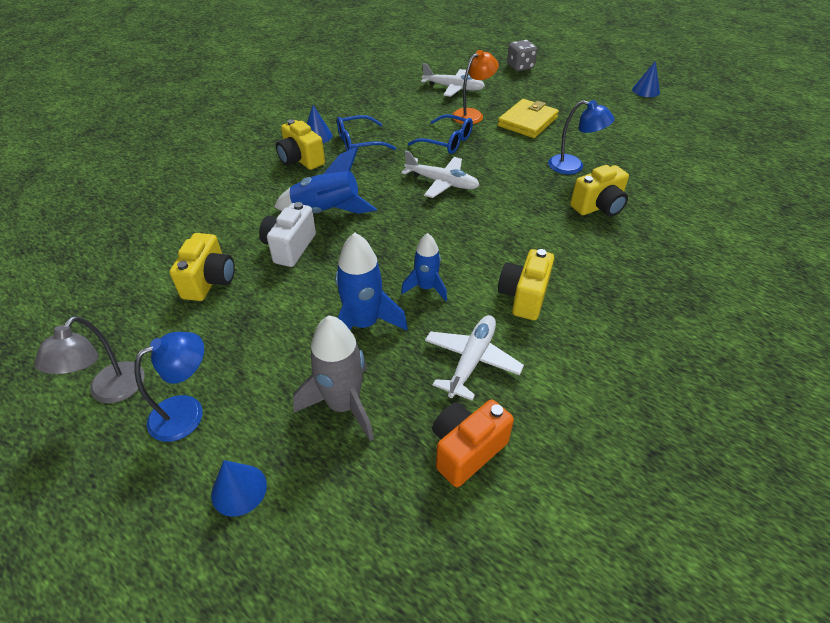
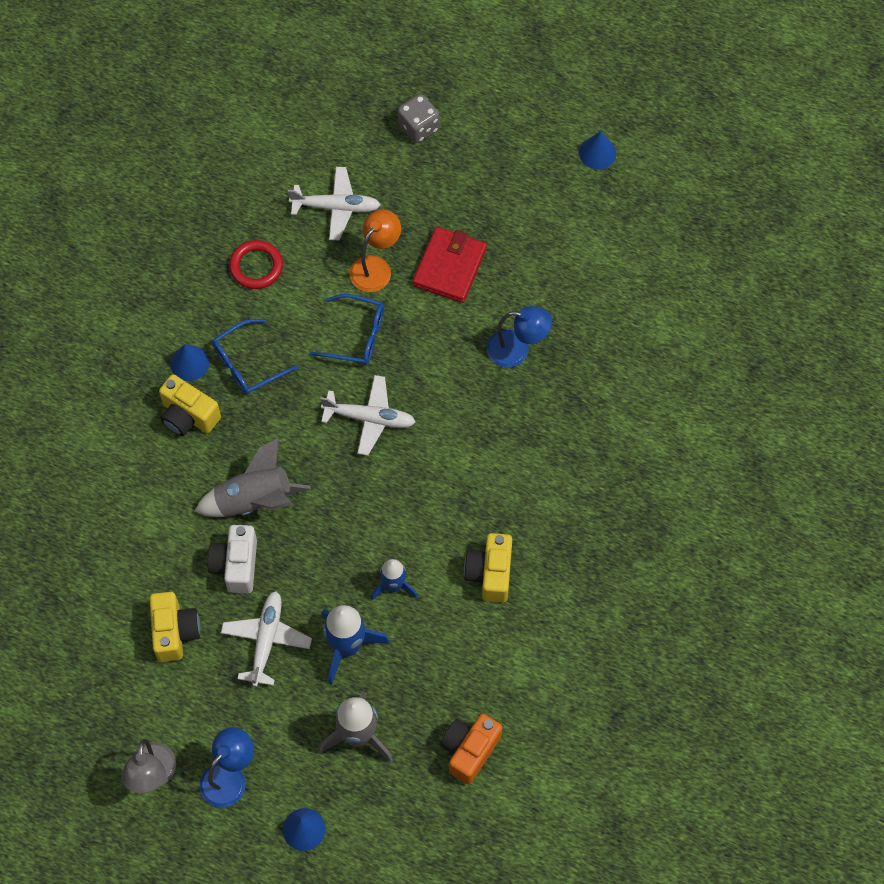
camera: 15 degrees left, 20 degrees up
(327, 211) = (254, 500): blue rocket -> grey rocket
(387, 103) = (256, 266): none -> red ring
(471, 360) = (455, 662): white plane -> white plane (266, 640)
(527, 122) = (449, 267): yellow wallet -> red wallet
(598, 207) = (551, 418): yellow camera -> none

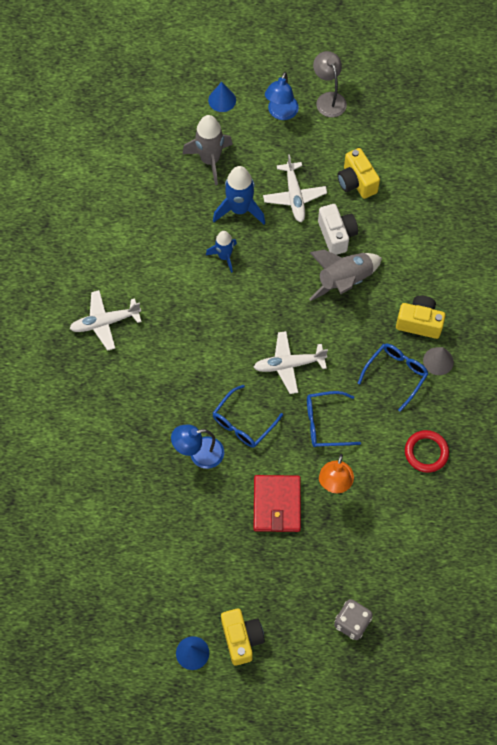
camera: 160 degrees right, 0 degrees up
(189, 363) = (438, 361): blue cone -> grey cone
(336, 207) = (387, 524): white plane -> white plane (105, 322)
(452, 368) = (243, 423): none -> blue glasses
(469, 750) = (135, 174): orange camera -> none
(490, 573) = (161, 286): yellow camera -> yellow camera (241, 638)

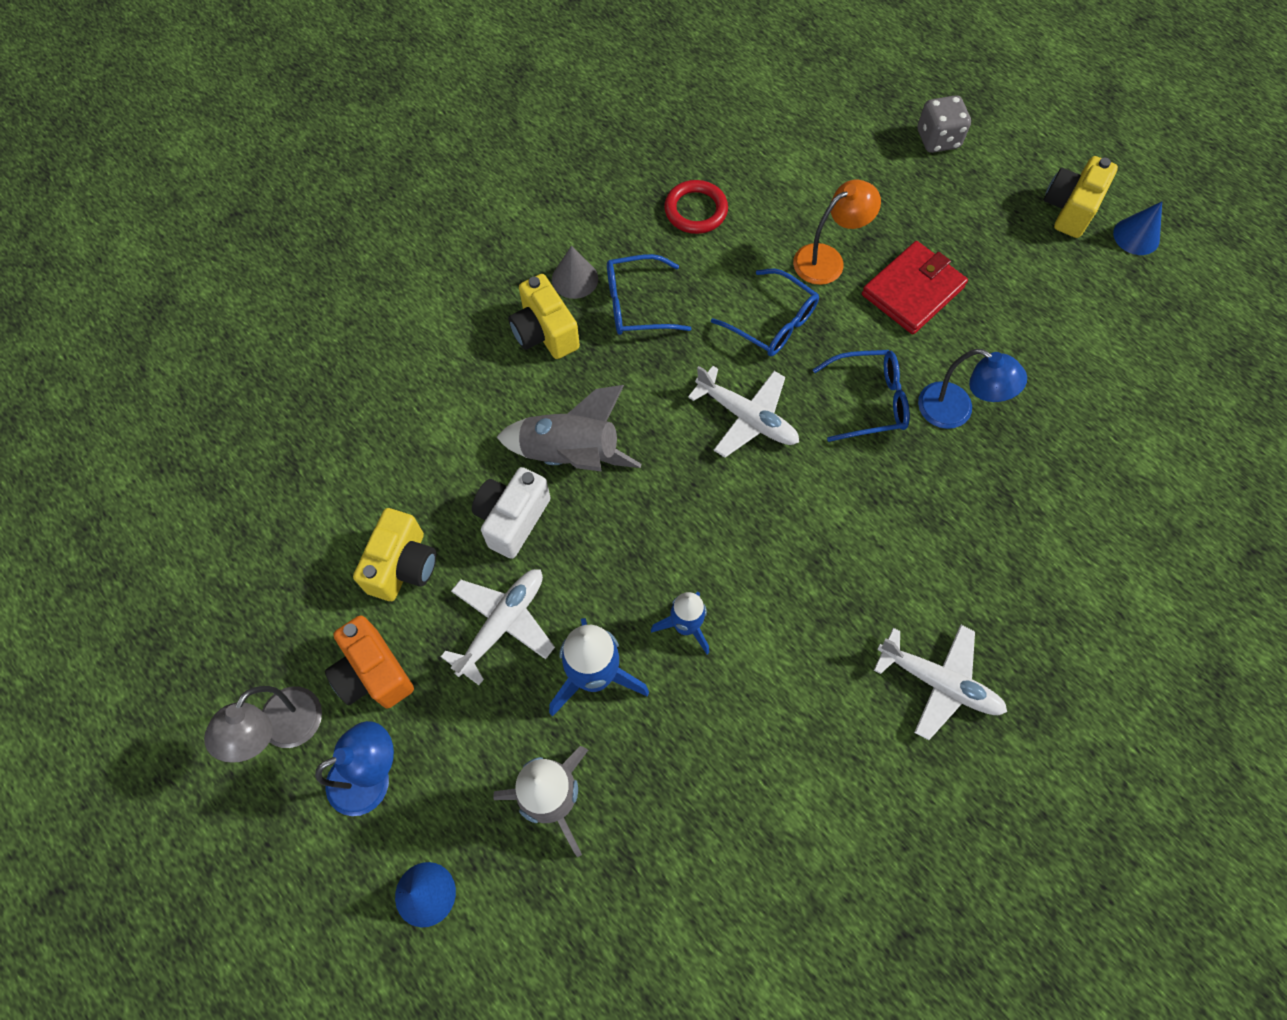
camera: 135 degrees left, 0 degrees up
(320, 141) = (373, 673): none -> orange camera

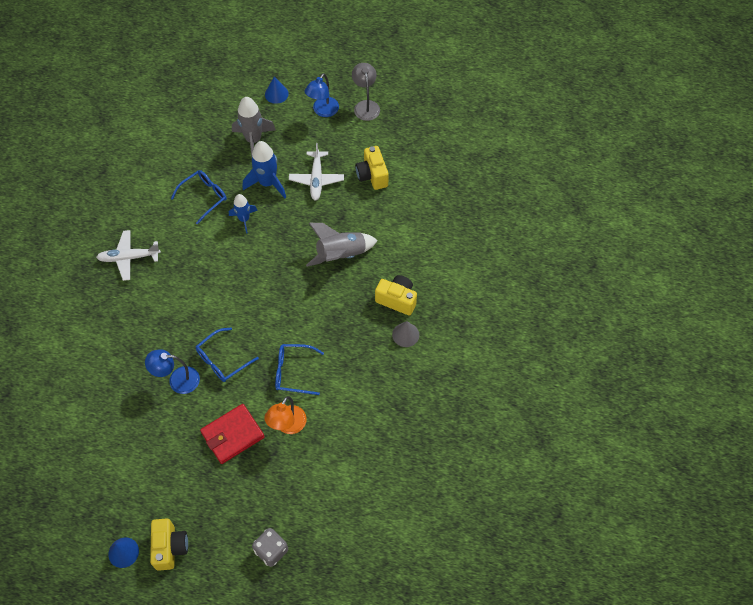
camera: 145 degrees right, 5 degrees down
(373, 673) = (350, 138): orange camera -> none
(512, 519) = (344, 216): white camera -> none
(637, 304) = (365, 340): blue glasses -> blue glasses (204, 197)
(695, 210) = (375, 411): red ring -> none
(746, 417) = (275, 317): white plane -> none
(912, 291) = (232, 435): red wallet -> red wallet turned 45 degrees clockwise

